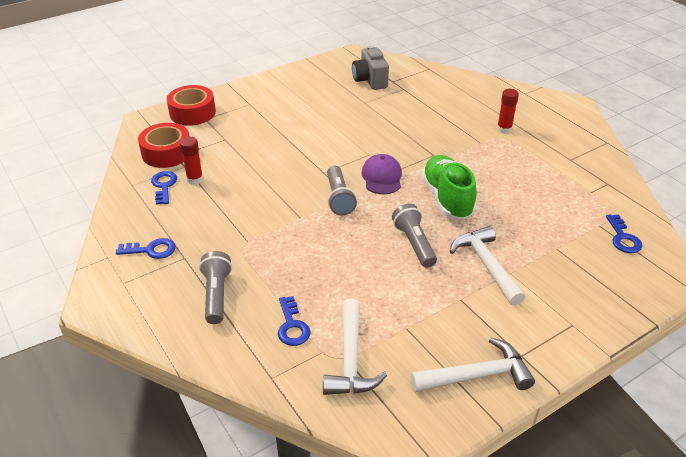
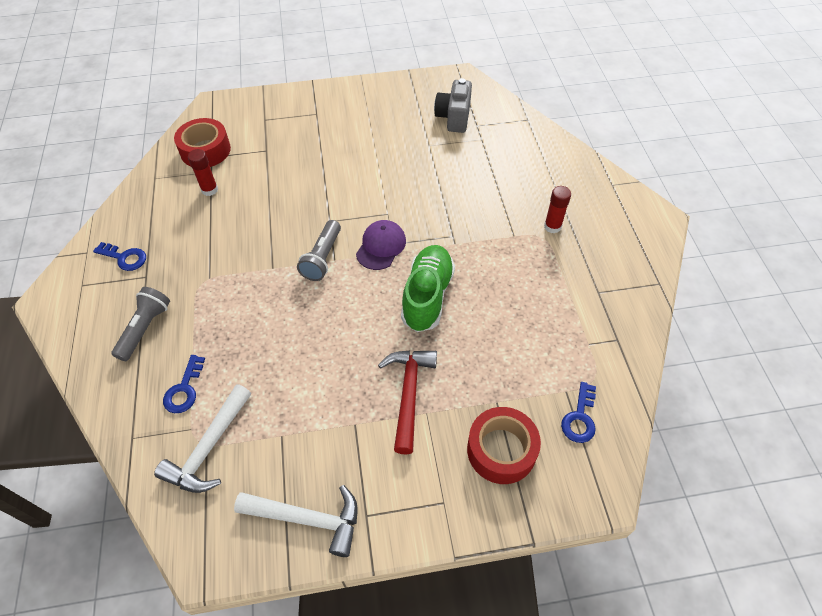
camera: 25 degrees right, 15 degrees up
(164, 186) = (179, 188): blue key -> none
(192, 113) = (257, 109): red tape -> red tape (501, 450)
(414, 243) = (356, 340): grey flashlight -> none
(486, 265) = (409, 393): white hammer -> red hammer

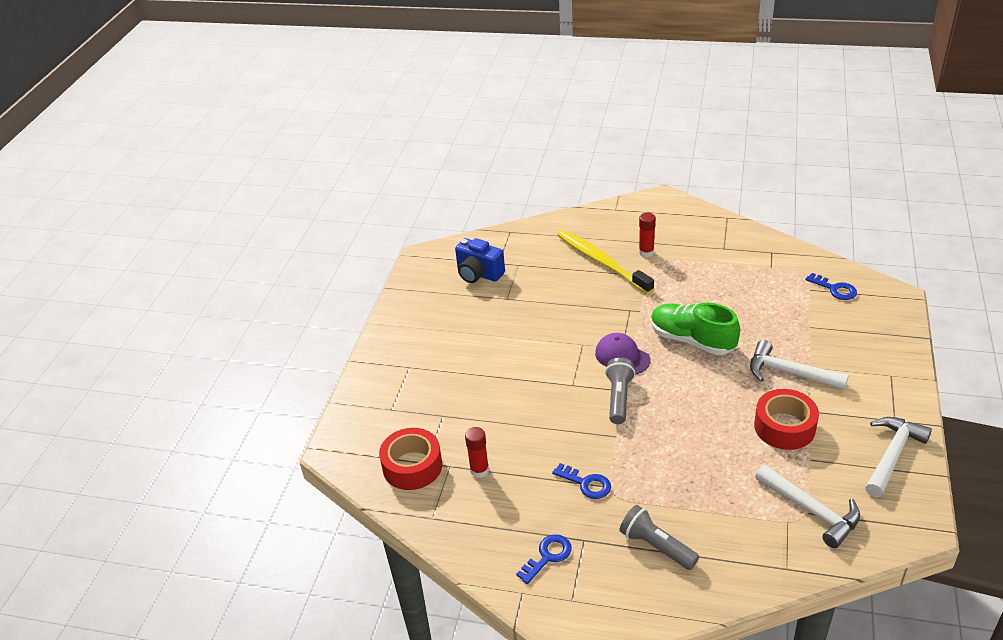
camera: 65 degrees left, 15 degrees down
(184, 389) = (742, 522): blue key -> blue key (586, 484)
(322, 258) = (619, 398): grey flashlight -> grey flashlight turned 120 degrees counterclockwise
(409, 393) = (789, 373): red hammer -> white hammer
(454, 117) = (479, 274): grey camera -> blue camera
(501, 450) = (853, 335): red tape -> red tape (784, 427)
(517, 195) = (601, 262): none -> yellow toothbrush

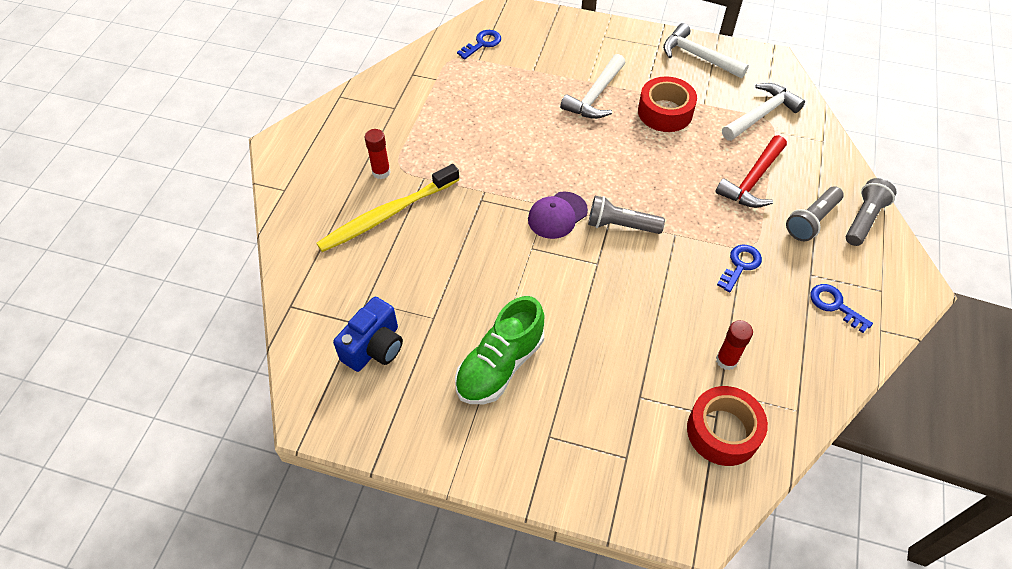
camera: 90 degrees left, 15 degrees up
(669, 595) = (863, 219): none -> grey flashlight
(692, 340) = (539, 156): green shoe -> green shoe (500, 365)
(702, 498) = (752, 181): none -> red hammer

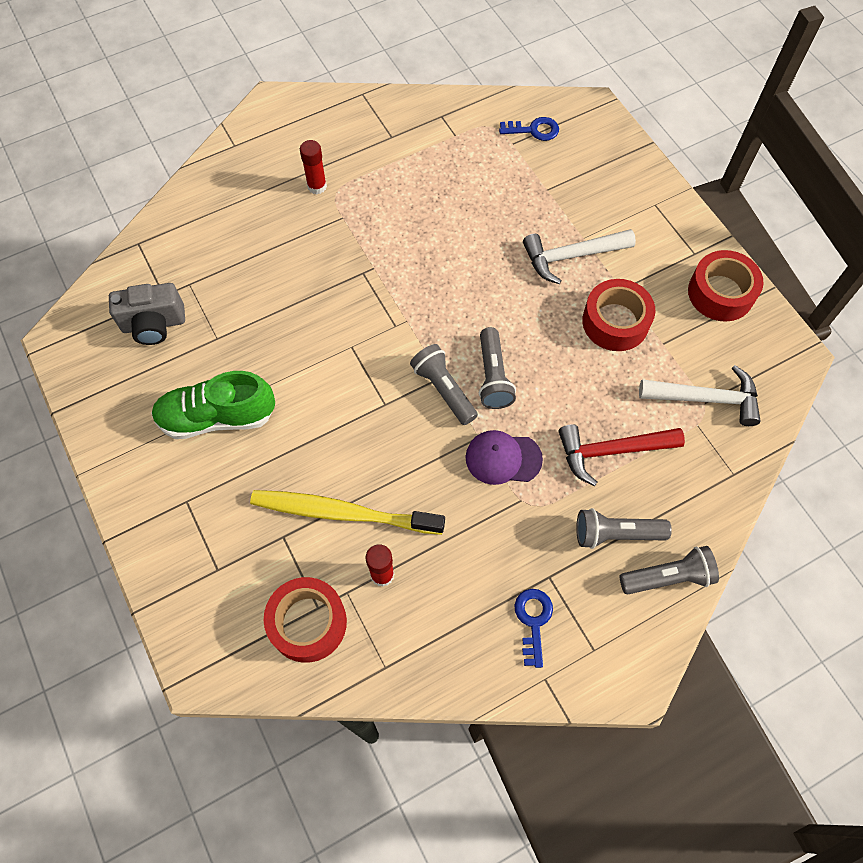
camera: 45 degrees right, 10 degrees up
(374, 347) = (154, 324): blue camera -> grey camera
(386, 215) = (279, 226): yellow toothbrush -> yellow toothbrush (342, 512)
(557, 215) = (404, 336): purple cap -> purple cap (503, 458)
(639, 194) = (493, 376): none -> grey flashlight
(697, 56) = (720, 293): white hammer -> red tape
(740, 265) = (498, 512): blue key -> none

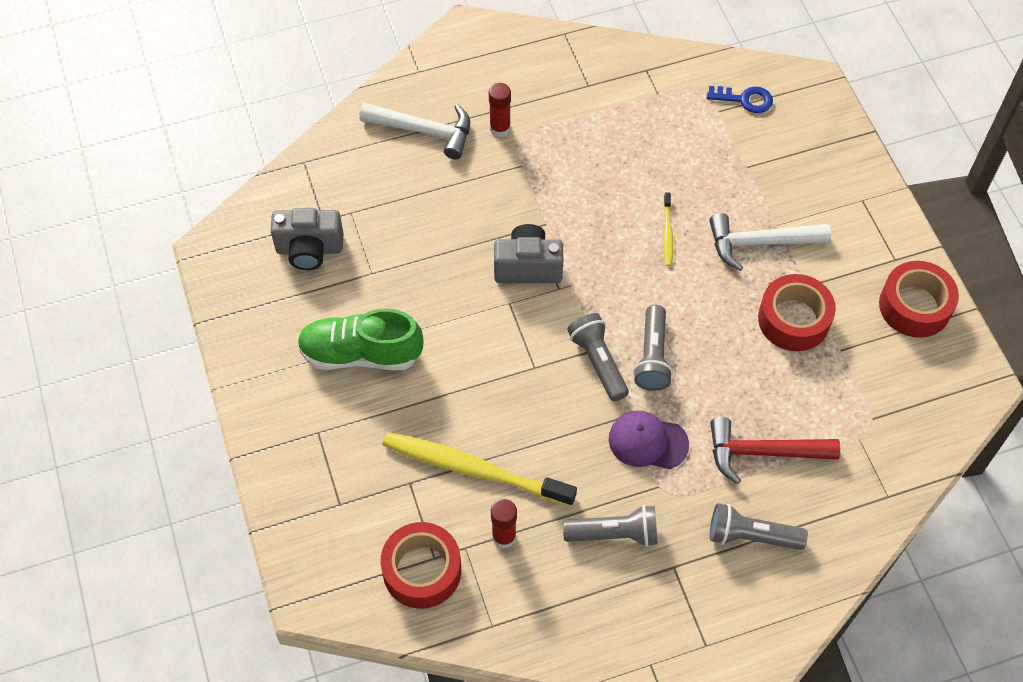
camera: 10 degrees right, 5 degrees down
(363, 310) = (528, 267): none -> grey camera
(486, 260) = (667, 233): none -> yellow toothbrush
(533, 621) = (649, 607): blue key -> none
(668, 577) = (797, 587): grey flashlight -> grey flashlight (614, 534)
(706, 399) = (875, 415): white hammer -> white hammer (424, 131)

